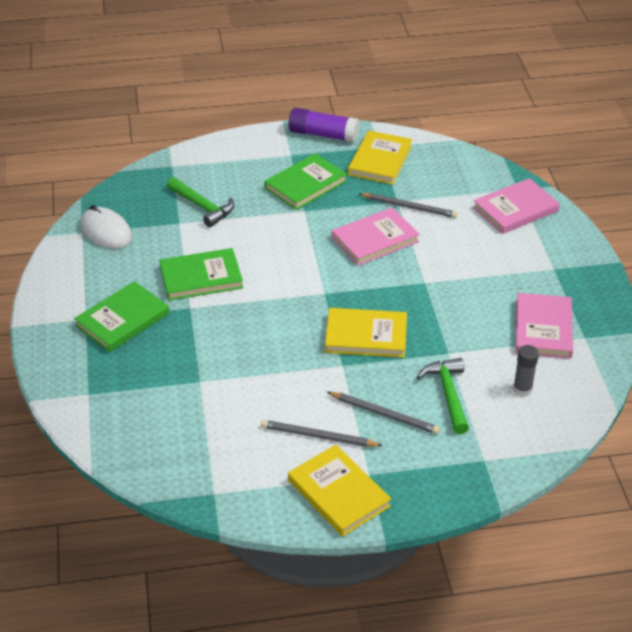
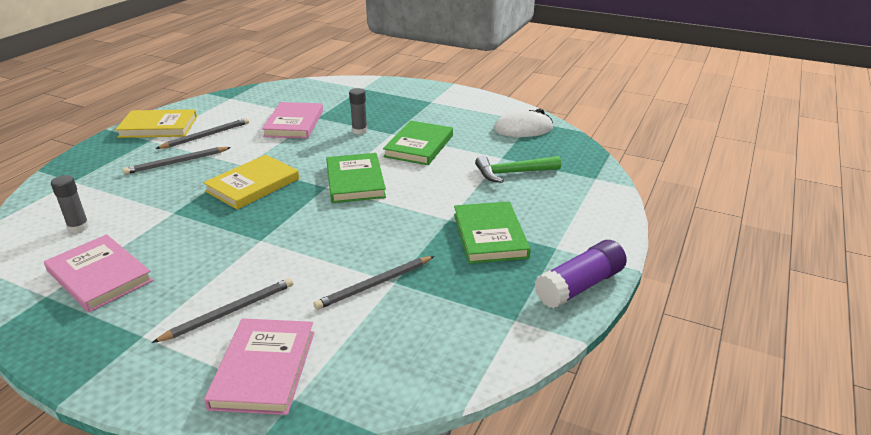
camera: 125 degrees right, 10 degrees down
(122, 320) = (412, 111): green book -> green book (355, 181)
(204, 331) = (359, 131): none -> grey glue stick
(375, 239) = (354, 239): pink book -> pink book (294, 123)
(380, 160) = (484, 305): yellow book -> none
(448, 394) = (141, 193): green hammer -> none
(497, 248) = (230, 312): none -> grey pencil

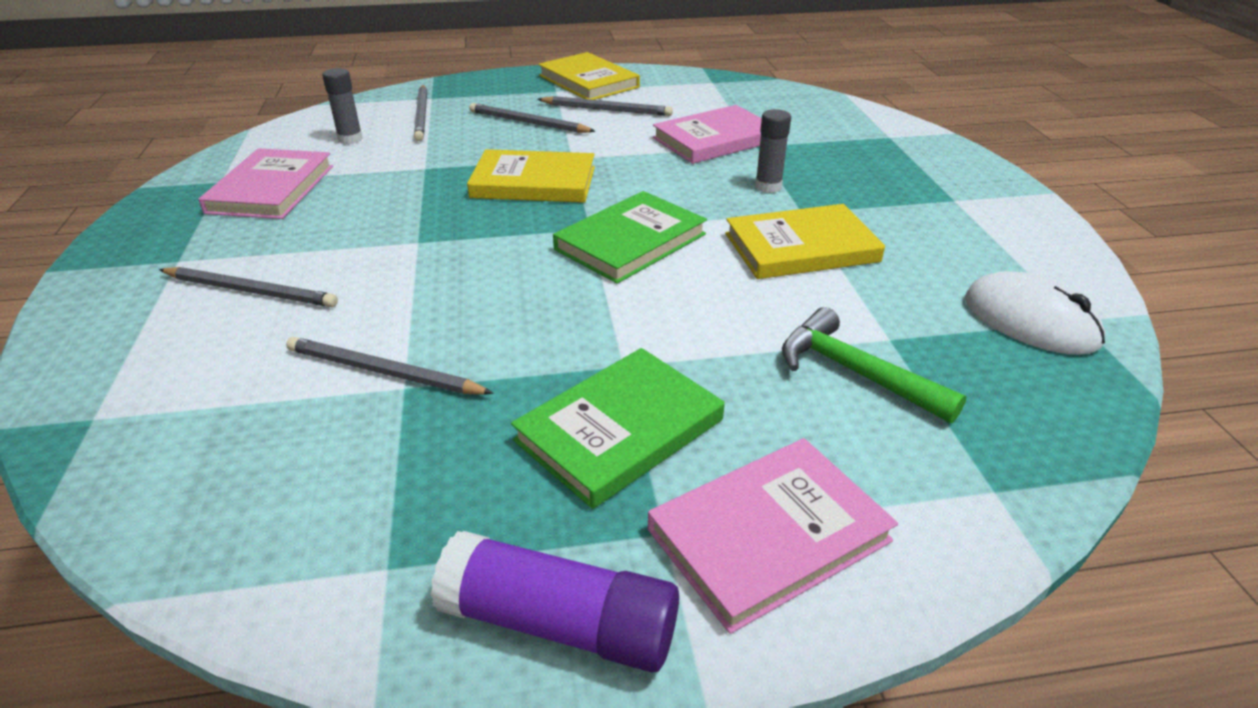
camera: 55 degrees right, 5 degrees up
(93, 192) = (422, 115): none -> grey pencil
(264, 369) = (146, 366): pink book -> pink book (768, 535)
(419, 146) = (801, 247): green book -> yellow book

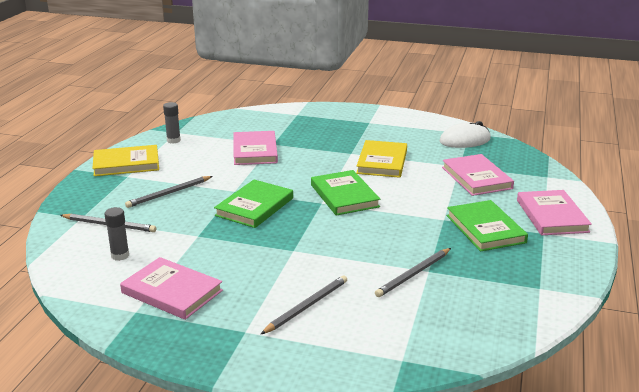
camera: 65 degrees left, 10 degrees down
(533, 182) = (254, 207): yellow book -> green book
(559, 623) = (576, 259): purple glue stick -> none
(607, 110) = (179, 168): grey pencil -> none
(768, 187) = (320, 153): grey glue stick -> grey glue stick (173, 140)
(856, 373) = (476, 178): green hammer -> pink book

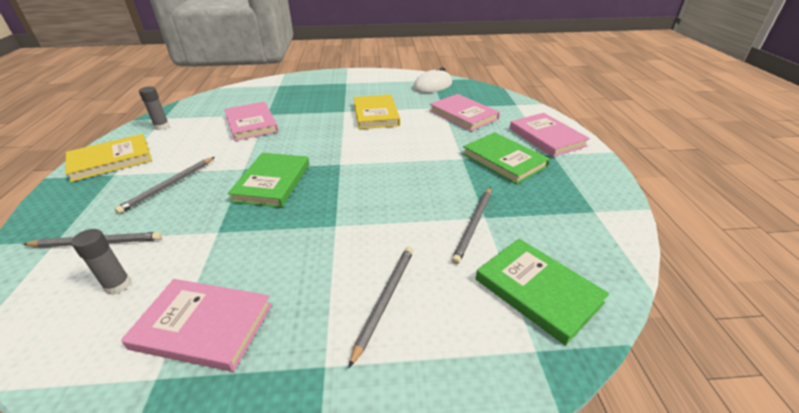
camera: 20 degrees left, 10 degrees up
(344, 196) = (358, 152): green book -> green book (537, 291)

